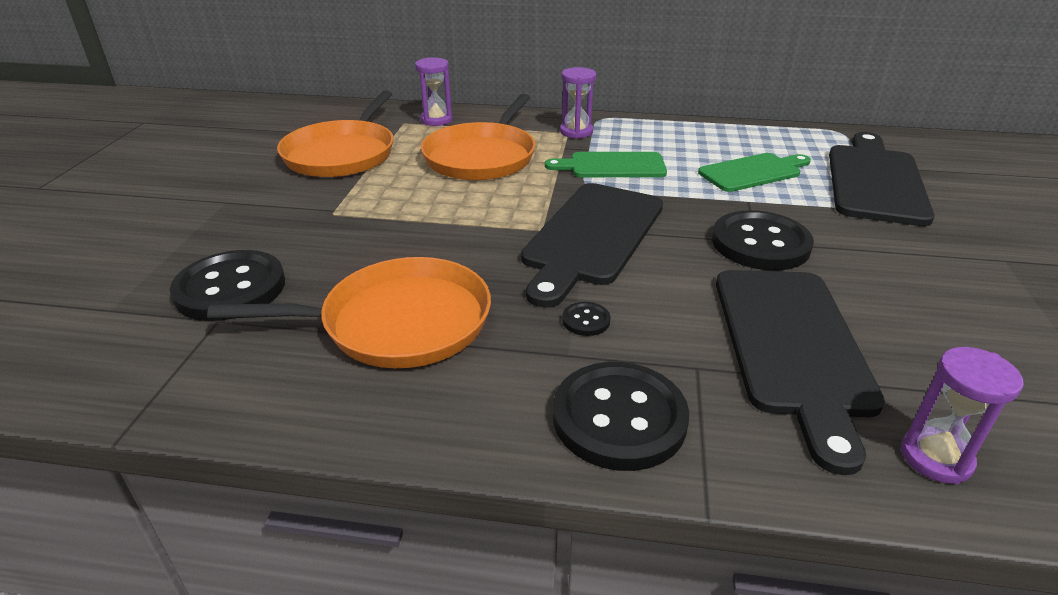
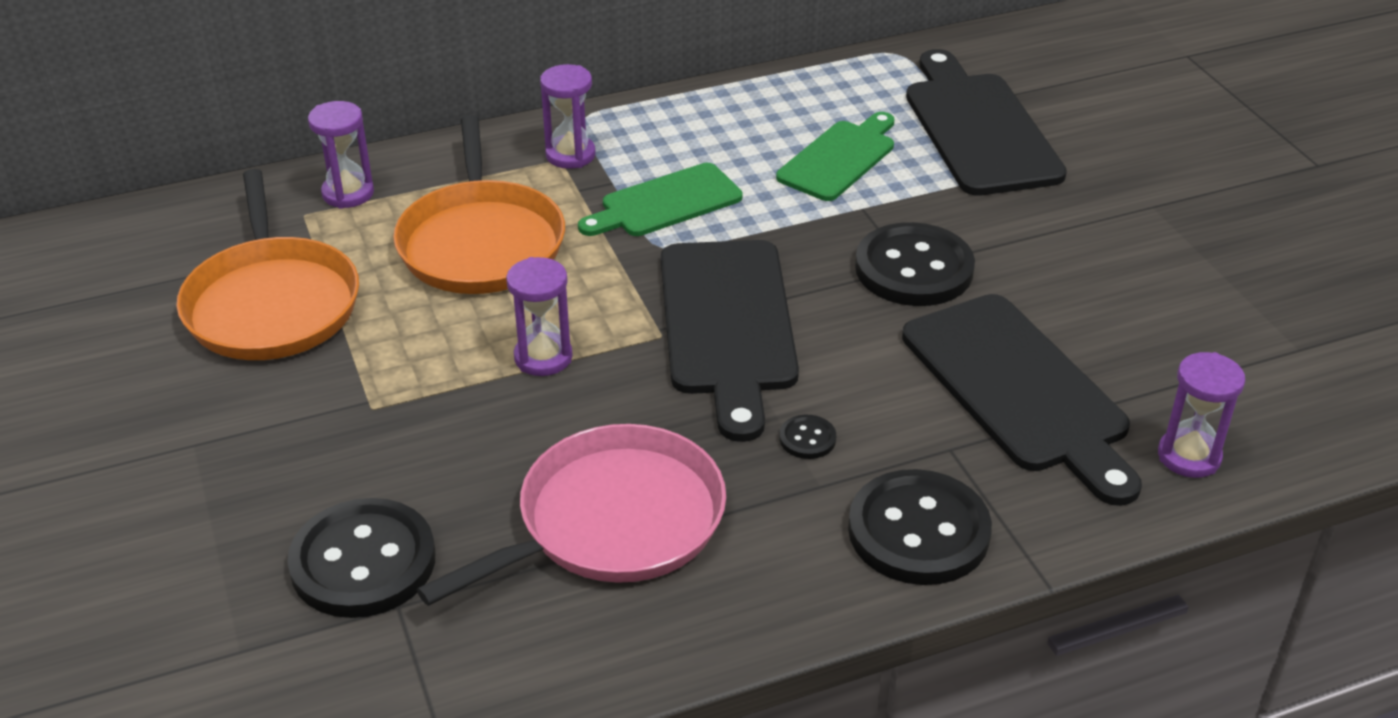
camera: 30 degrees left, 5 degrees up
(398, 322) = (612, 522): orange pan -> pink pan
(456, 219) = (543, 357): none -> purple hourglass

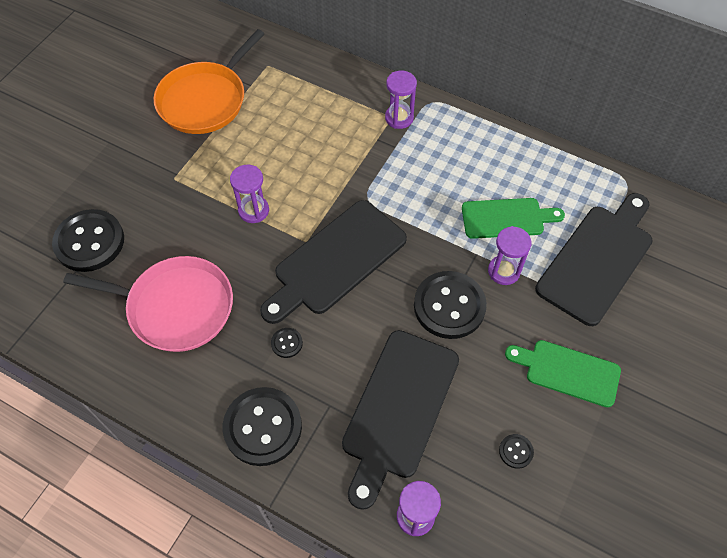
camera: 50 degrees right, 20 degrees up
(348, 193) = (295, 67): purple hourglass -> purple hourglass (504, 271)
(481, 242) = (307, 134): orange pan -> none
(665, 203) = (400, 176): green cutting board -> green cutting board (568, 372)
(1174, 327) = (516, 451): none -> black button

